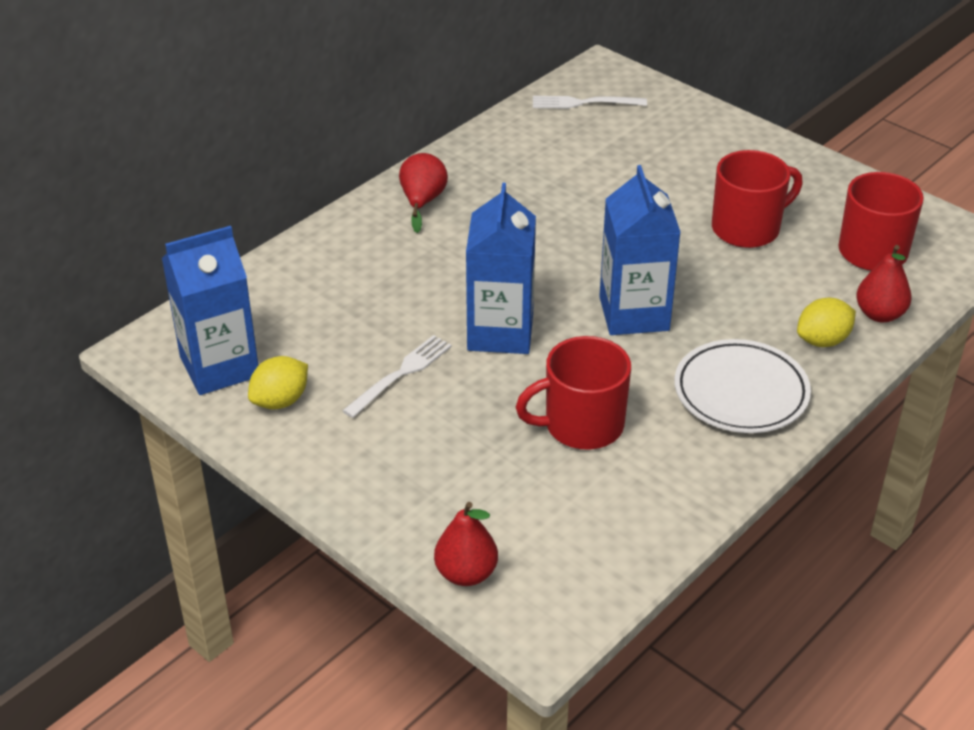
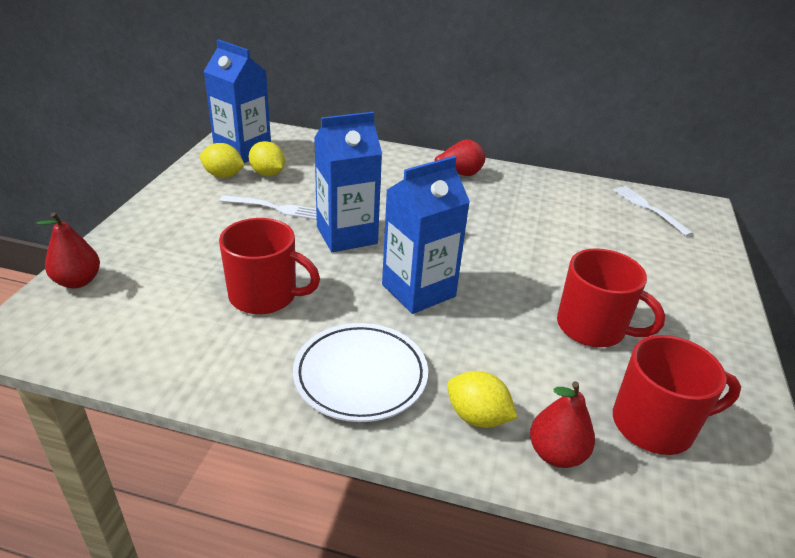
camera: 60 degrees right, 5 degrees down
(305, 359) = (268, 174): none -> yellow lemon
(581, 425) = (265, 296): red mug -> red mug turned 150 degrees clockwise

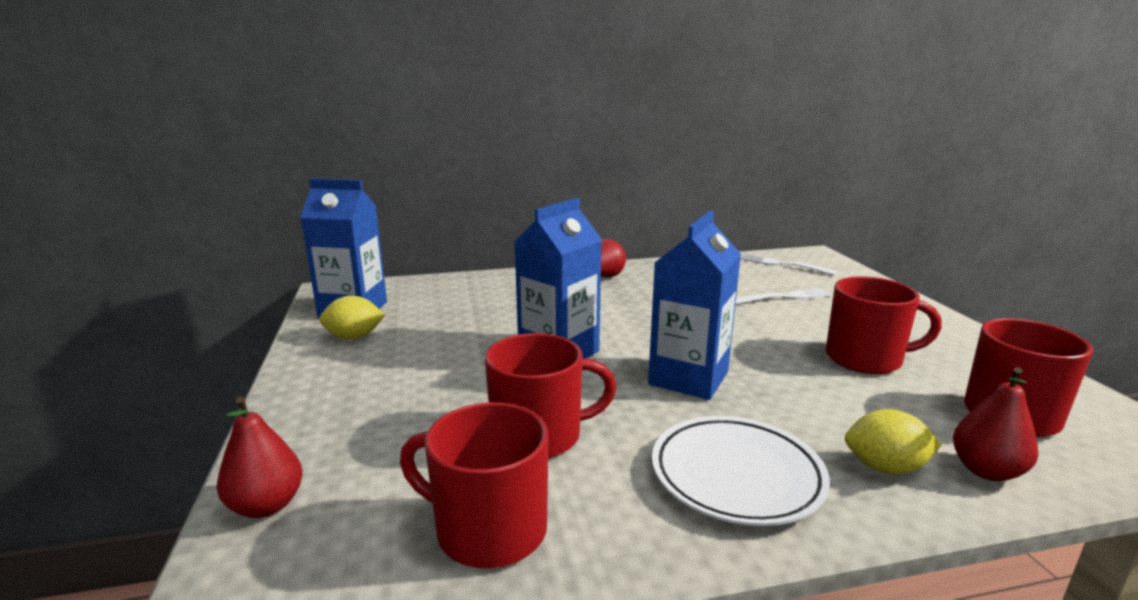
camera: 25 degrees left, 15 degrees down
(174, 345) = (488, 530): none -> red mug
(268, 174) = (406, 323): yellow lemon -> none
(275, 208) = (452, 350): white fork -> white fork (785, 297)

